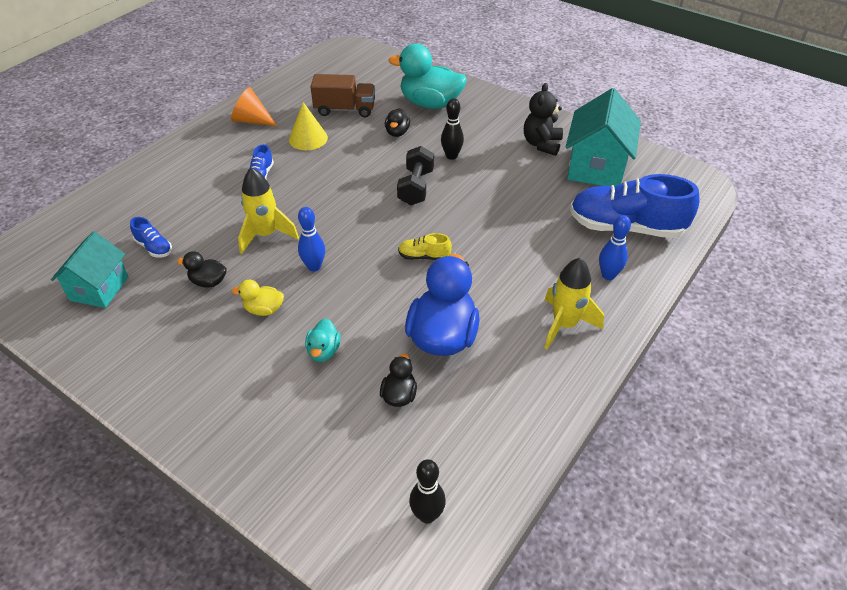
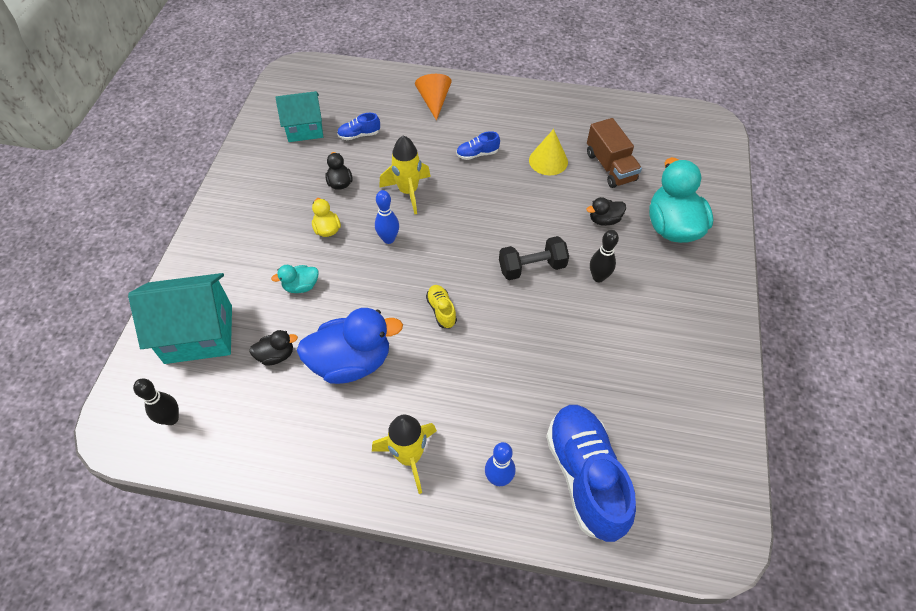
camera: 65 degrees right, 10 degrees up
(154, 247) = (359, 135): blue shoe -> blue shoe turned 60 degrees clockwise
(252, 120) = (546, 113): orange cone -> orange cone (434, 101)
(541, 144) = (676, 350): black teddy bear -> none
(596, 167) = (671, 417): turquoise house -> turquoise house (199, 334)

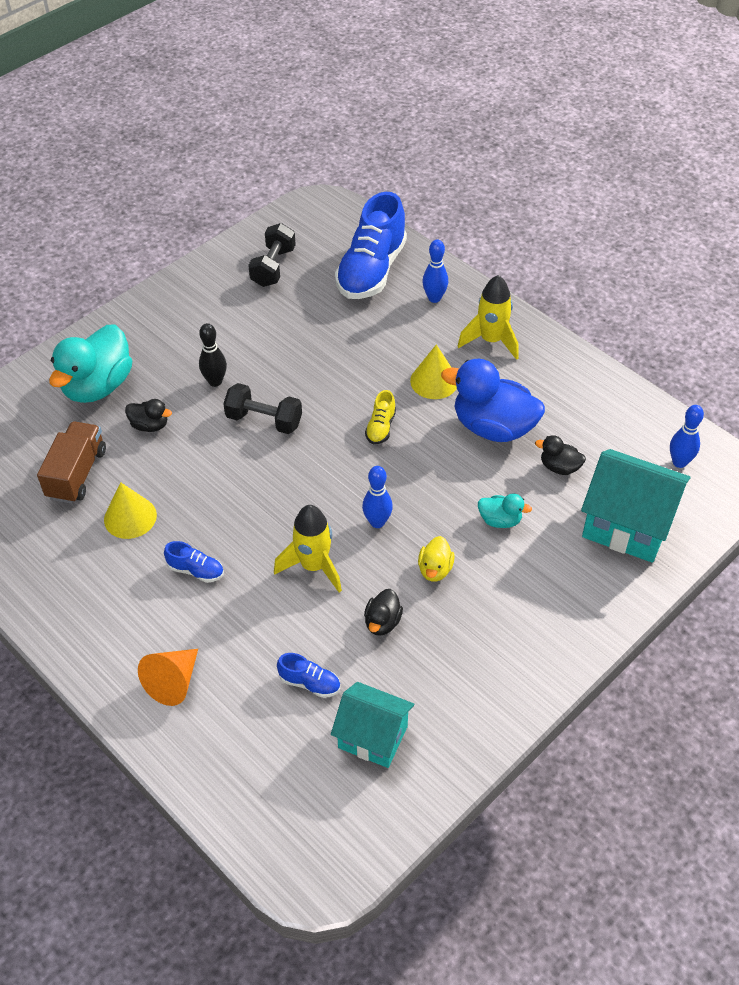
camera: 145 degrees left, 5 degrees down
(171, 418) = (679, 462): black bowling pin -> blue bowling pin
(430, 379) = (434, 381): none -> yellow cone
(675, 420) = (273, 267): none -> black dumbbell

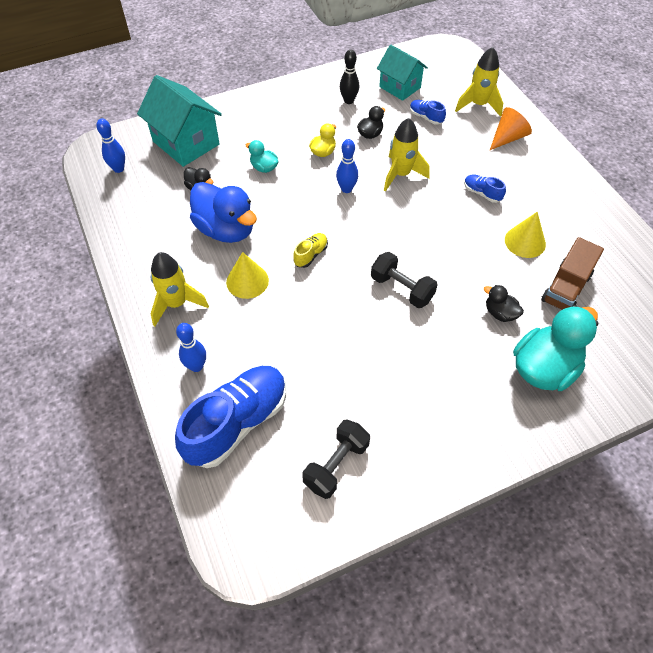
camera: 160 degrees left, 5 degrees up
(215, 381) = (434, 339): black bowling pin -> black bowling pin (348, 101)
(231, 739) = (478, 105): none -> yellow rocket

